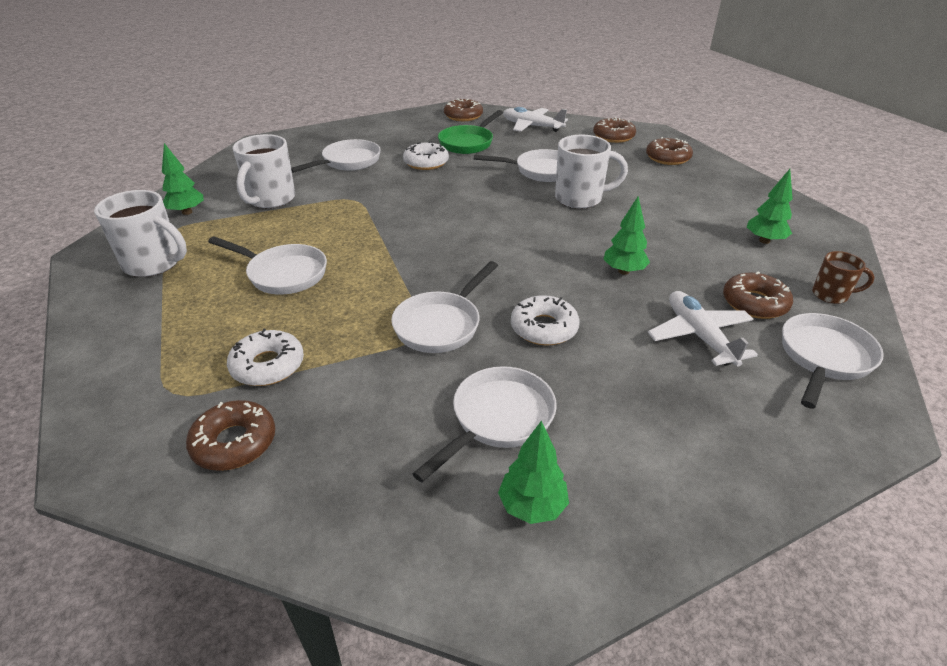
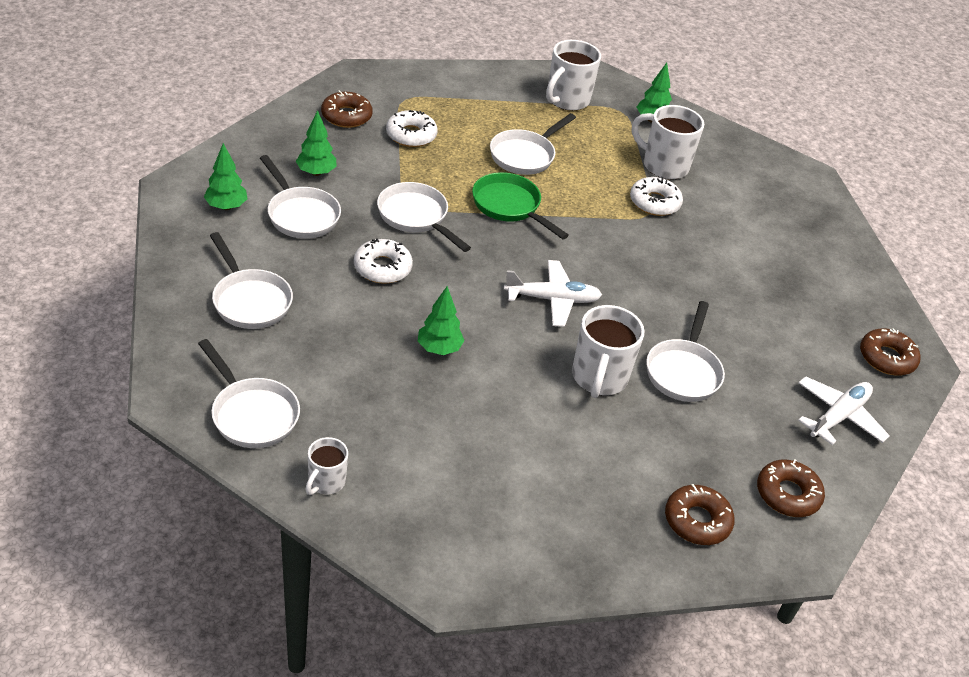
camera: 100 degrees right, 5 degrees up
(348, 162) = (743, 227): white pan -> white pan (250, 300)
(426, 162) = (730, 284): white donut -> white donut (654, 202)
(468, 143) = (785, 335): green pan -> green pan (509, 206)
(699, 336) = (323, 352): white plane -> white plane (552, 299)
(754, 303) = (345, 414): brown donut -> none
(764, 241) = (445, 492): green tree -> green tree (316, 172)
(831, 295) = (326, 482): brown mug -> white mug

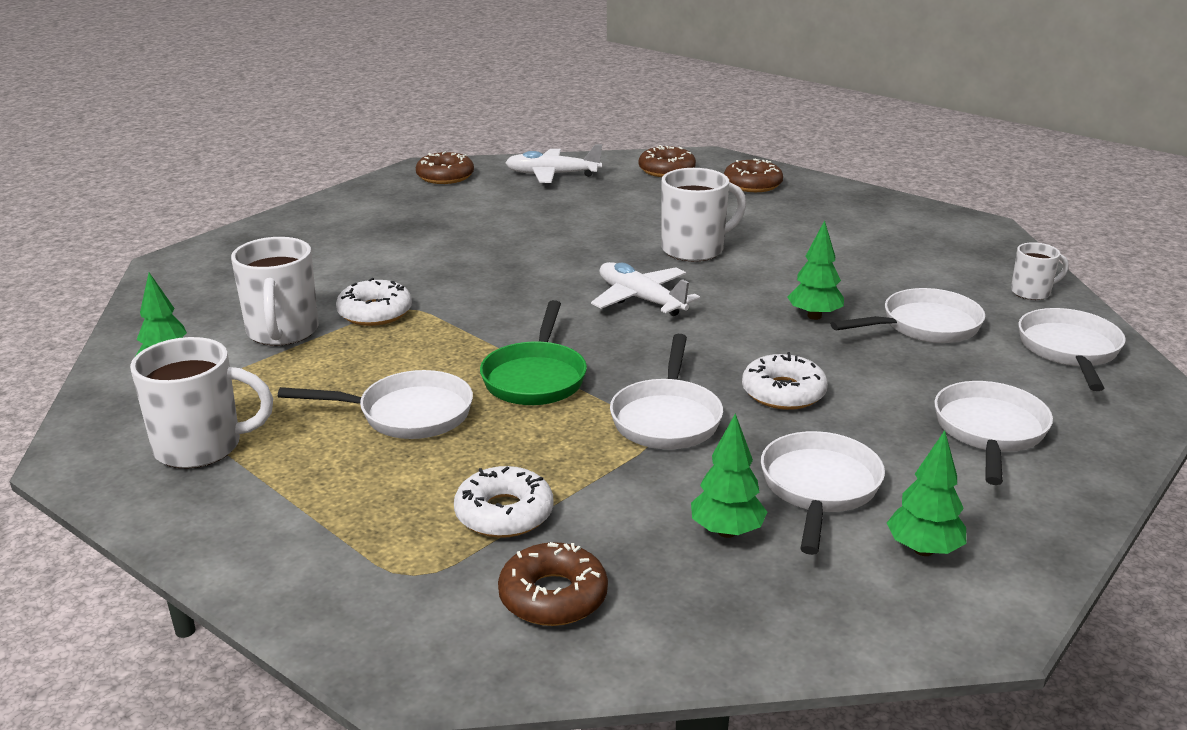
camera: 125 degrees left, 15 degrees down
(683, 371) = (616, 227): white pan -> white pan (924, 326)

